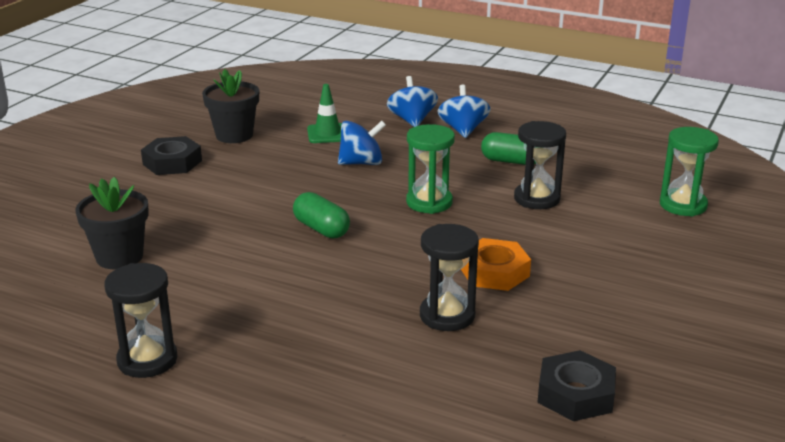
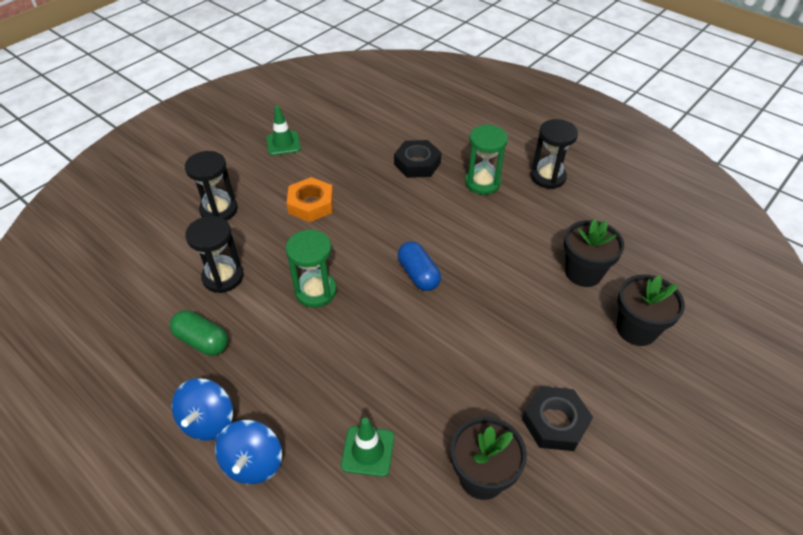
camera: 165 degrees left, 20 degrees up
(72, 222) = (636, 329): none -> black flower pot
(321, 229) = (418, 274): green capsule -> blue capsule
(361, 163) = (350, 373): blue spinning top -> none
(447, 315) = (361, 176): black hourglass -> black hourglass (219, 210)
(575, 394) = (322, 119): black nut -> black nut (417, 163)
(604, 341) = (283, 143): none -> green traffic cone
(683, 205) = (117, 244): green hourglass -> green hourglass (482, 183)

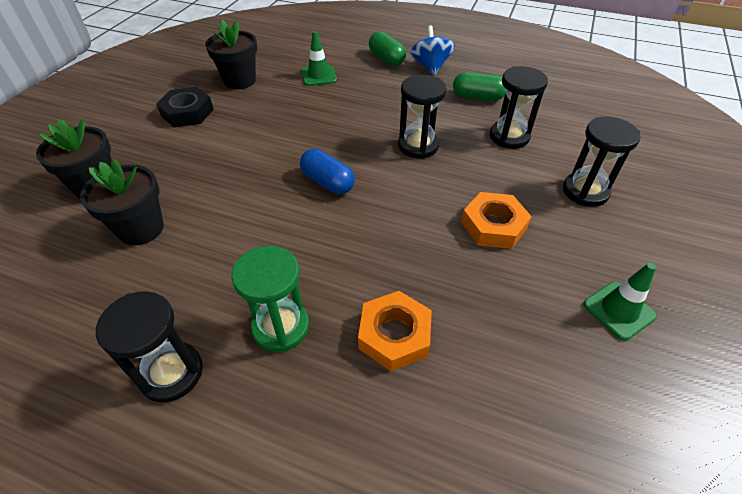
camera: 160 degrees right, 0 degrees up
(253, 463) = (386, 59): blue spinning top -> green capsule
(315, 291) = (418, 146): green hourglass -> black hourglass
(417, 163) = (394, 335): black nut -> orange nut

